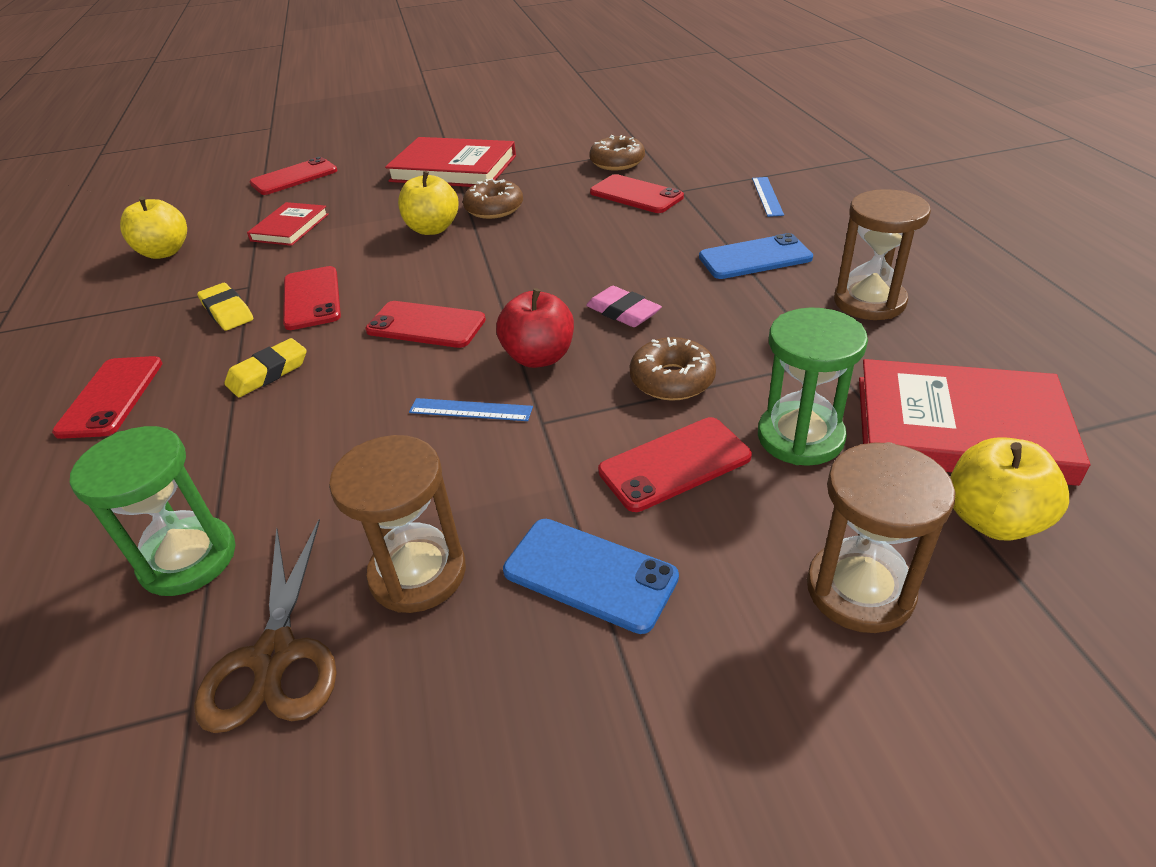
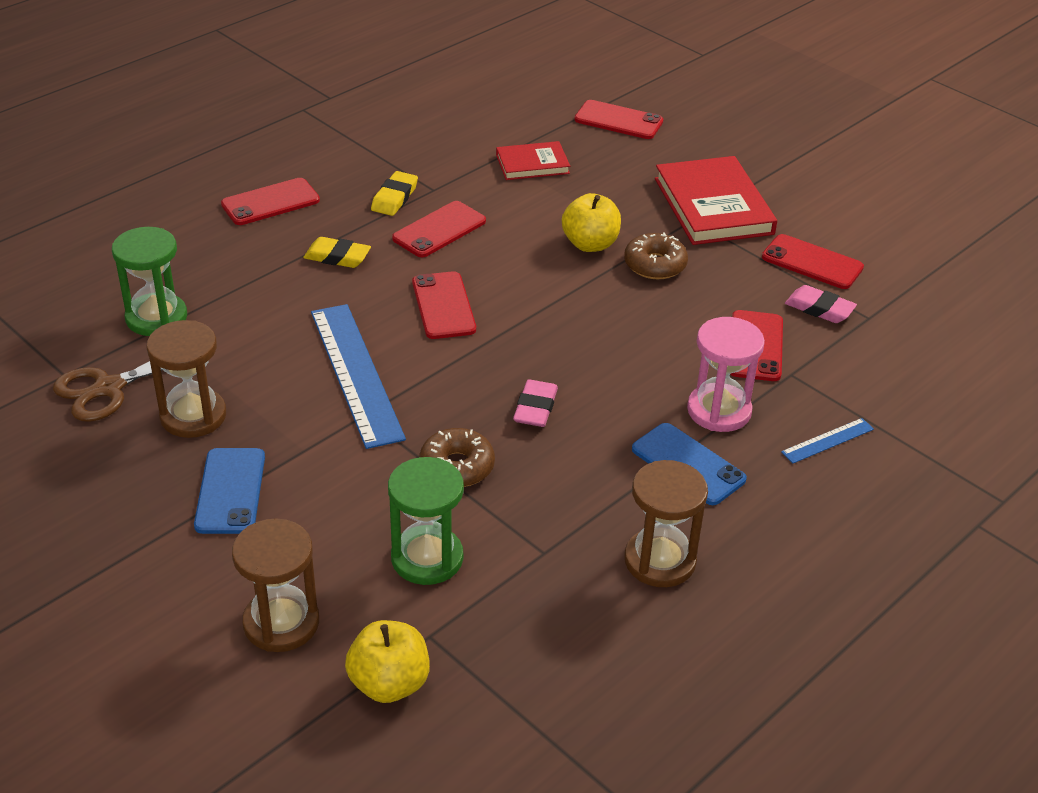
camera: 55 degrees right, 0 degrees up
(165, 252) = (449, 122): yellow apple -> none
(470, 410) = (356, 373): blue ruler -> blue ruler, size x2.18
(539, 357) = (441, 383): red apple -> none
(617, 162) = (819, 309): brown donut -> pink eraser
(674, 464) = (356, 498): red phone -> red phone (812, 262)
(699, 228) = (719, 411): none -> pink hourglass
(959, 428) = (494, 650): red book -> none

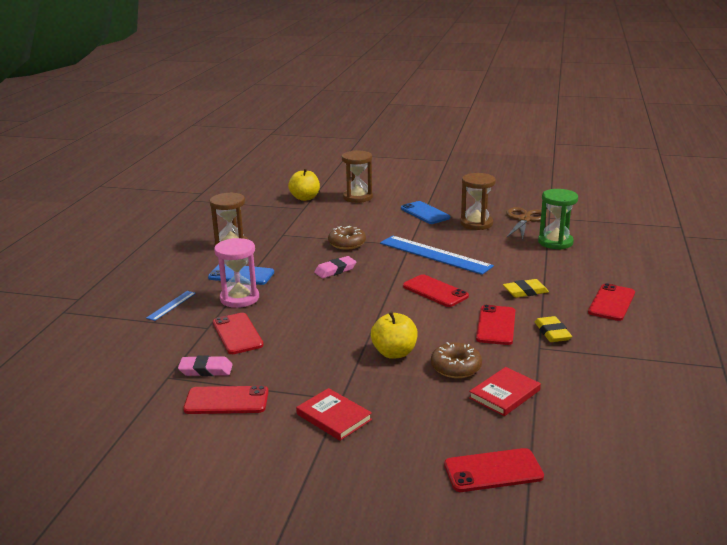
camera: 150 degrees right, 15 degrees down
(427, 558) = (327, 221): green hourglass -> none
(535, 408) = (335, 270): pink eraser -> pink eraser turned 75 degrees clockwise
(655, 265) = (339, 356): brown donut -> brown donut (456, 367)
(713, 206) = (334, 417): red book -> red book, size x0.57

